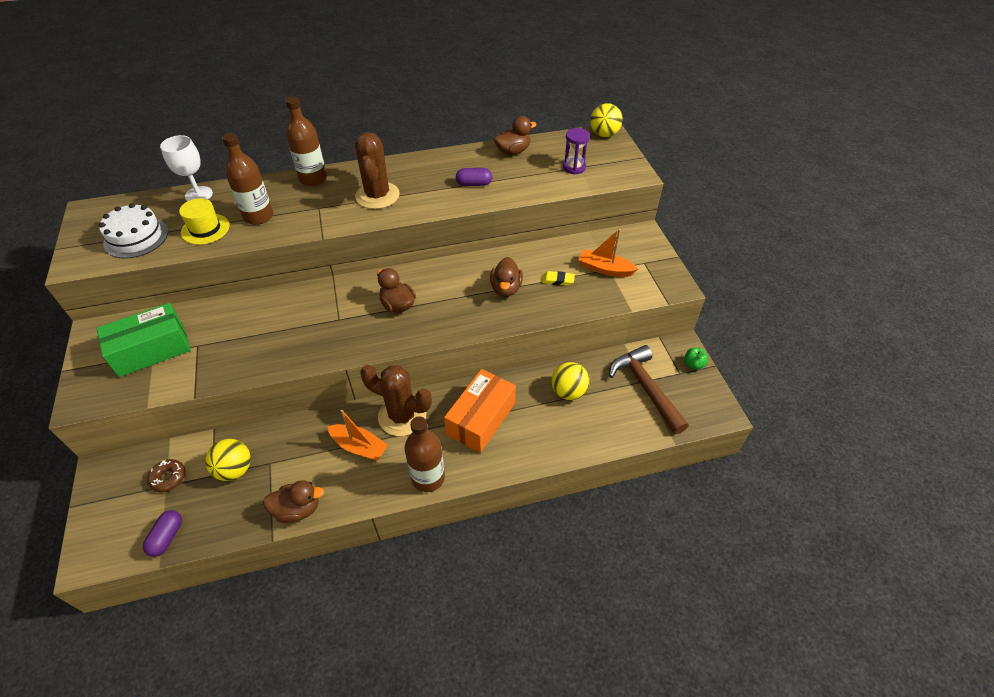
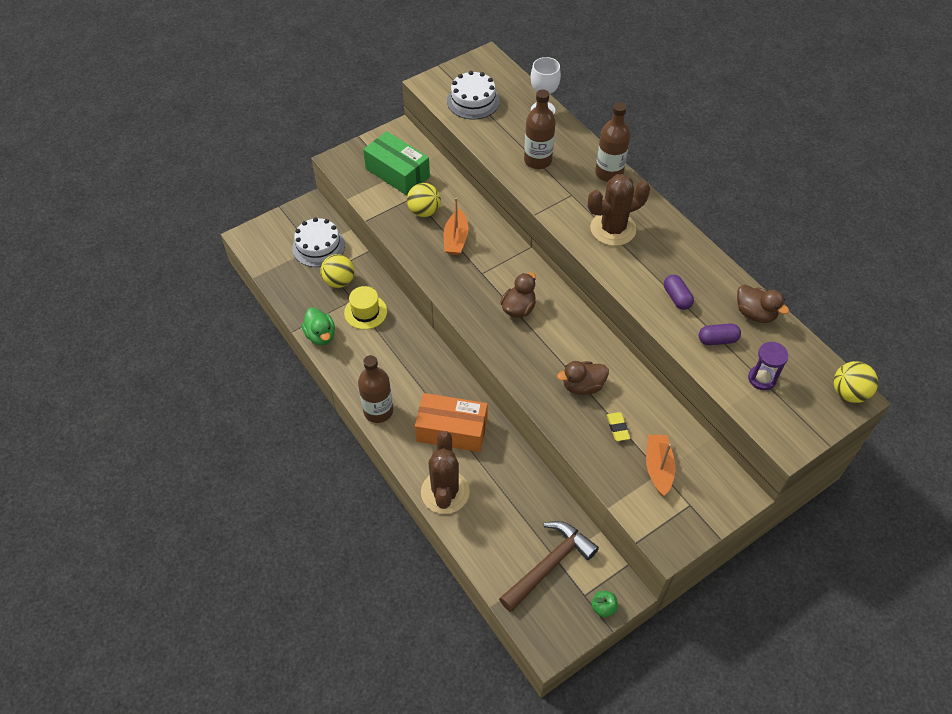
camera: 70 degrees right, 5 degrees up
(167, 537) = (275, 270): purple capsule -> purple capsule (717, 340)
(168, 478) = (318, 246): brown donut -> white cake
(205, 229) = (504, 135): yellow hat -> yellow hat (365, 312)
(298, 509) = (321, 335): brown duck -> green duck
(359, 447) = (389, 351): orange boat -> orange boat (456, 239)
(402, 416) = (430, 369): brown cactus -> brown cactus (445, 492)
(568, 392) = (513, 494): yellow ball -> yellow ball (424, 211)

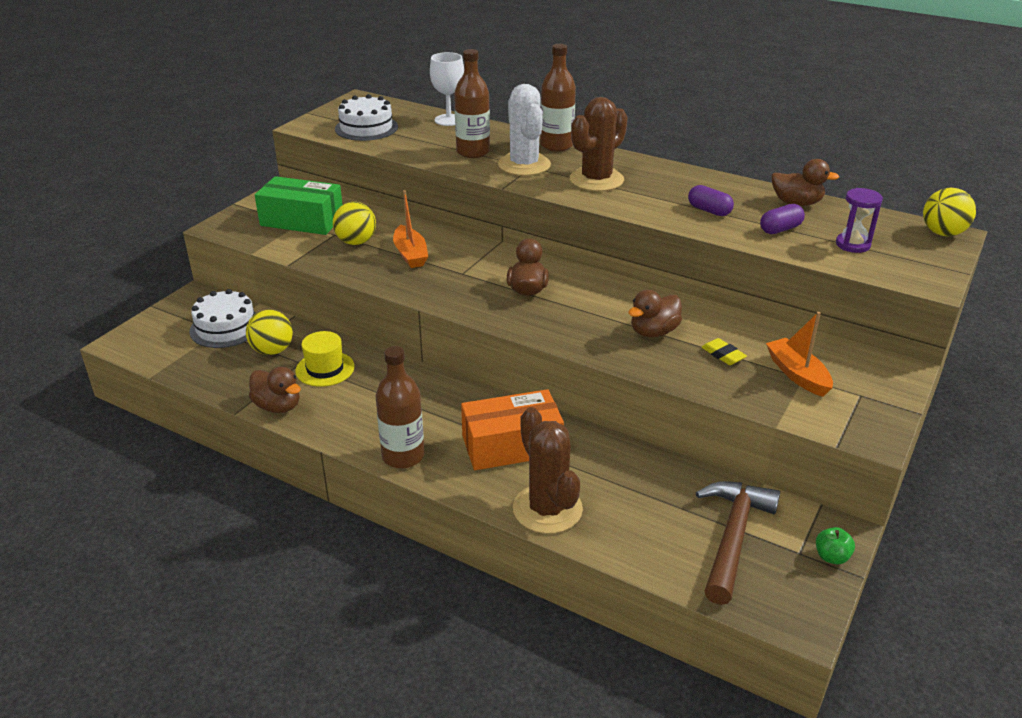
camera: 25 degrees left, 20 degrees down
(321, 335) = (278, 406): green duck -> brown duck
(568, 191) = (524, 165): none -> white cactus

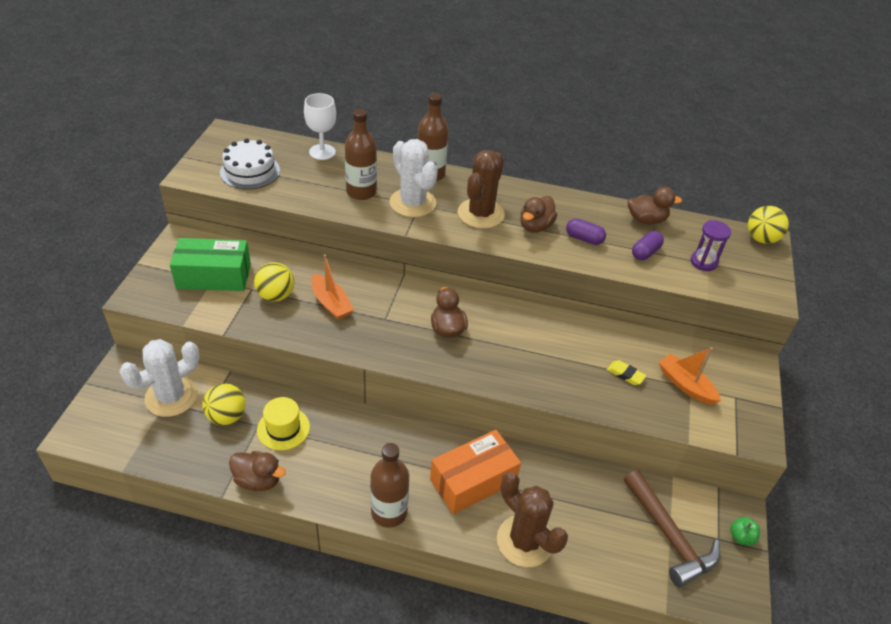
camera: 20 degrees left, 10 degrees up
(226, 327) = (171, 397): white cake -> white cactus
(653, 332) = (565, 359): brown duck -> brown duck (535, 226)
(733, 537) = (669, 536): brown hammer -> brown hammer turned 150 degrees clockwise

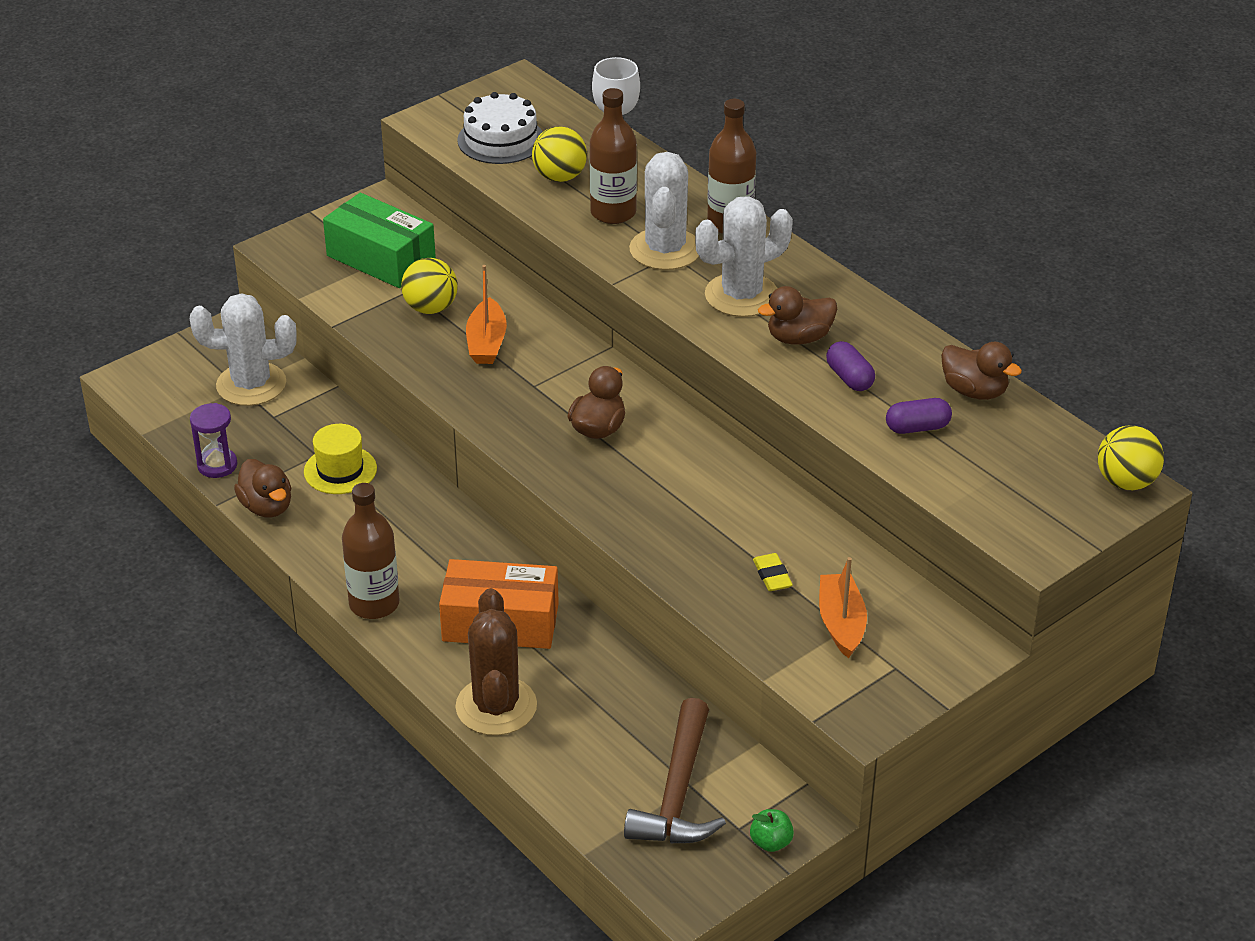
camera: 40 degrees right, 5 degrees down
(227, 416) = (291, 430): yellow ball -> yellow ball (560, 177)
(480, 214) = (741, 295): brown cactus -> white cactus
(703, 262) = (990, 472): purple hourglass -> purple hourglass (217, 465)

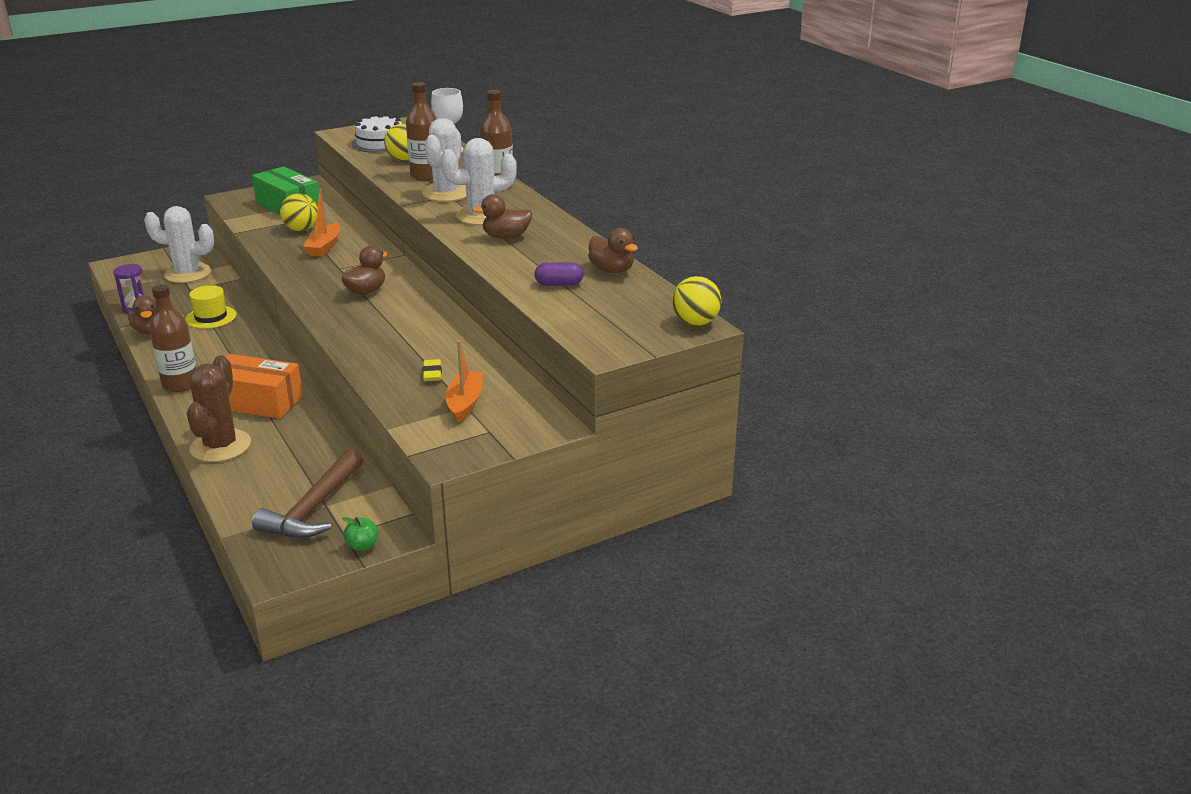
camera: 10 degrees right, 10 degrees down
(849, 378) = (527, 257): purple capsule -> none

